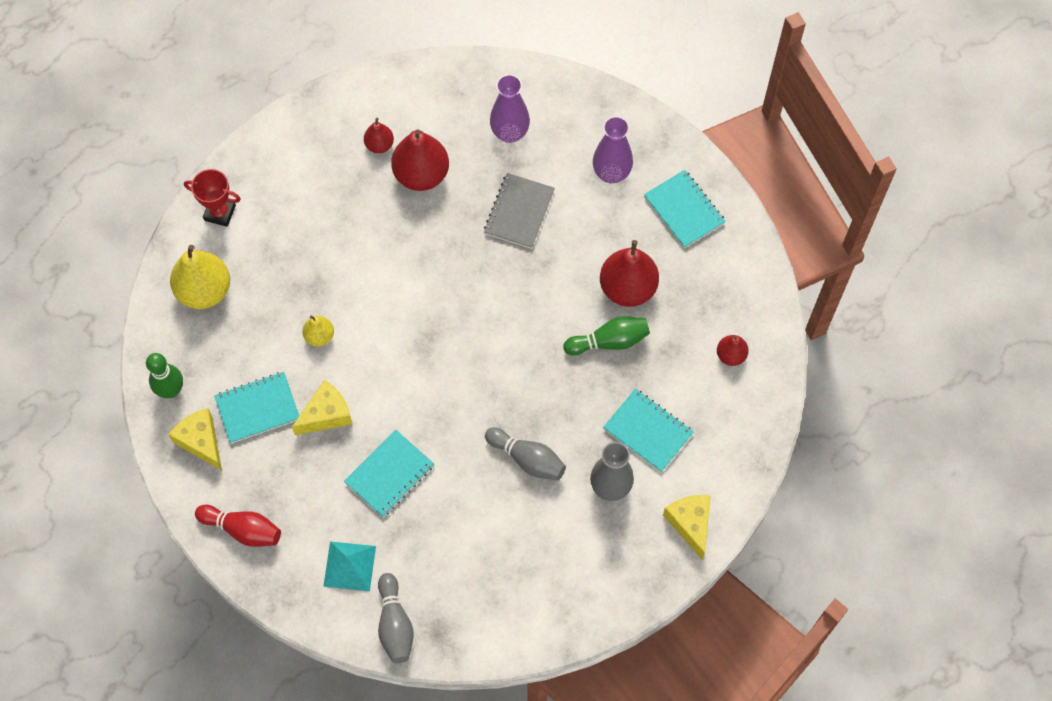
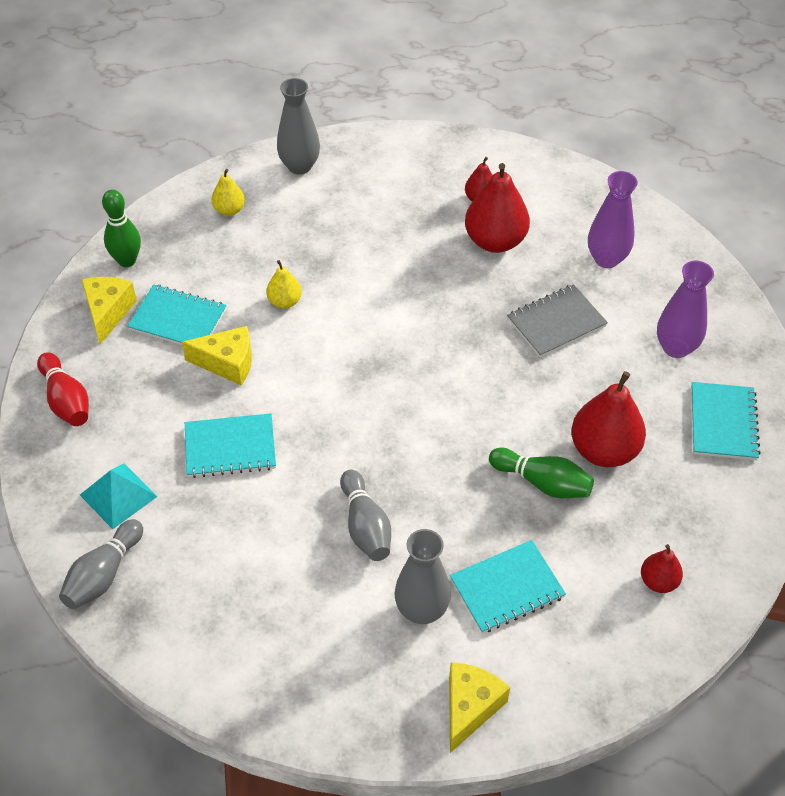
camera: 40 degrees right, 15 degrees down
(204, 290) = (229, 210): yellow pear -> yellow pear, size x0.53
(220, 213) = (299, 166): red trophy -> grey vase
(648, 431) = (507, 588): turquoise notebook -> turquoise notebook turned 75 degrees clockwise

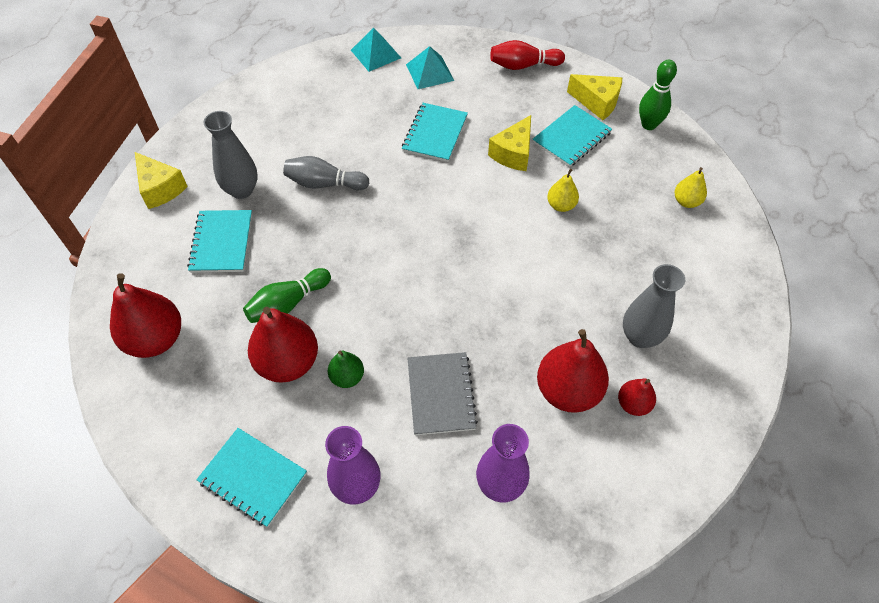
camera: 115 degrees right, 5 degrees up
(103, 574) = (375, 54): grey bowling pin -> turquoise pyramid
(299, 166) = (731, 269): grey vase -> grey vase (640, 336)
(586, 397) = (347, 377): none -> green pear
(658, 581) = (155, 339): red pear -> red pear, size x1.90

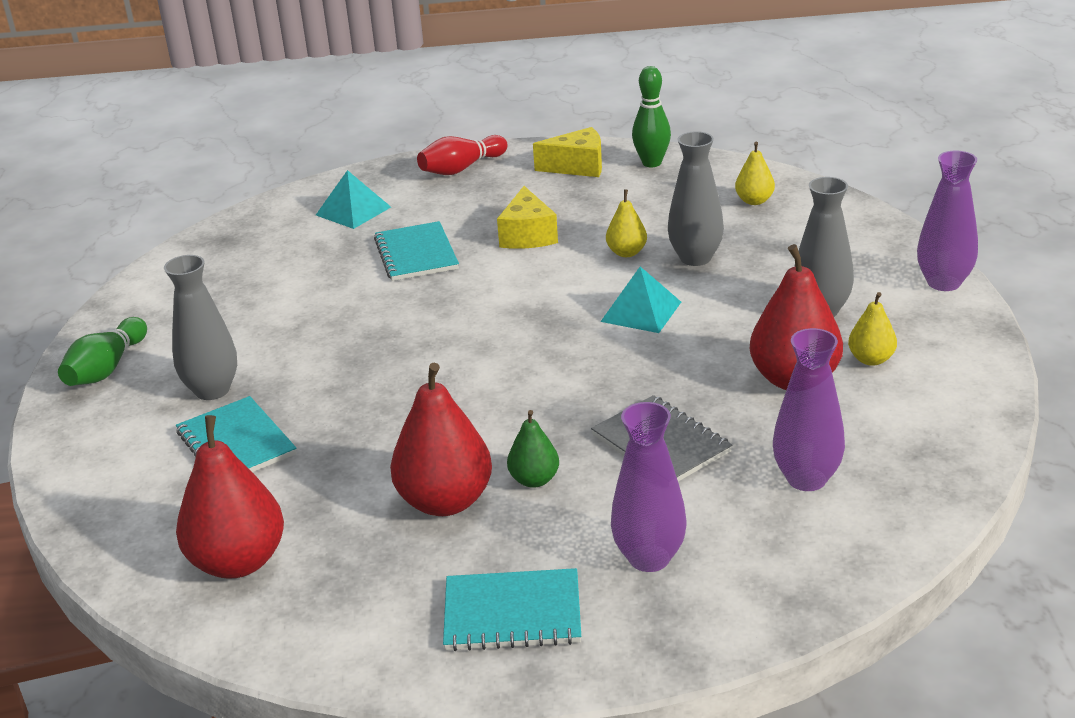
camera: 30 degrees left, 25 degrees down
(160, 188) = (90, 434): yellow cheese -> none
(288, 304) = (388, 455): green bowling pin -> green bowling pin (107, 368)
(324, 183) = (321, 343): grey bowling pin -> none
(375, 54) = (266, 220): turquoise pyramid -> turquoise pyramid (641, 311)
(571, 137) = (579, 201): turquoise notebook -> none
(600, 236) = (695, 258): none -> grey vase
(633, 404) = (871, 359): red pear -> yellow pear
(749, 361) = (943, 283): none -> purple vase

